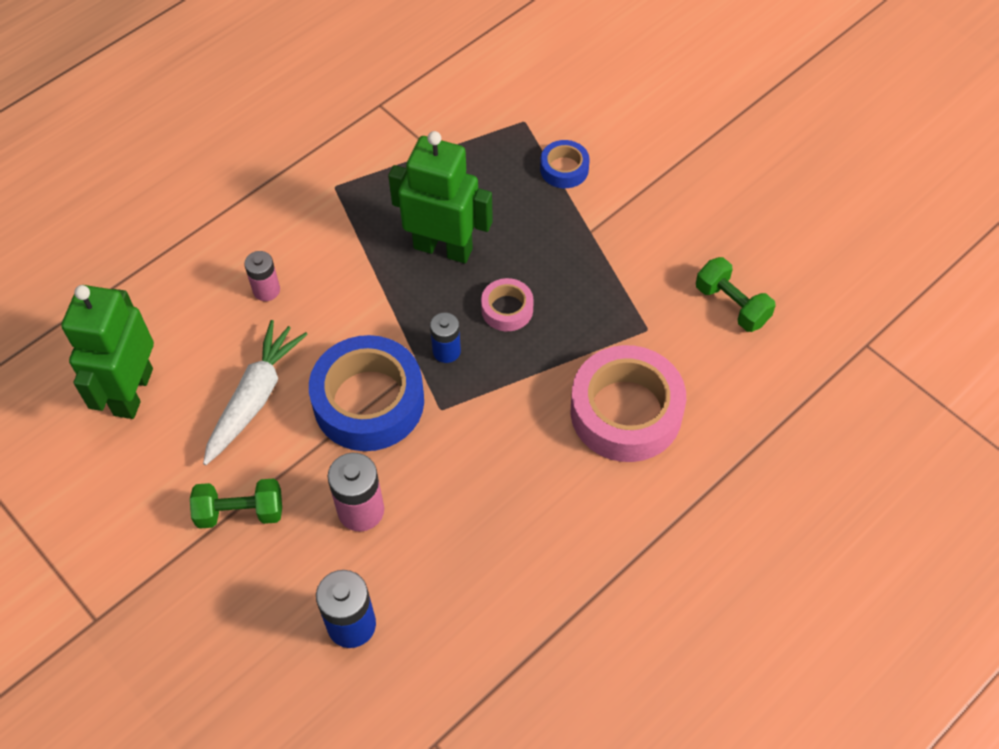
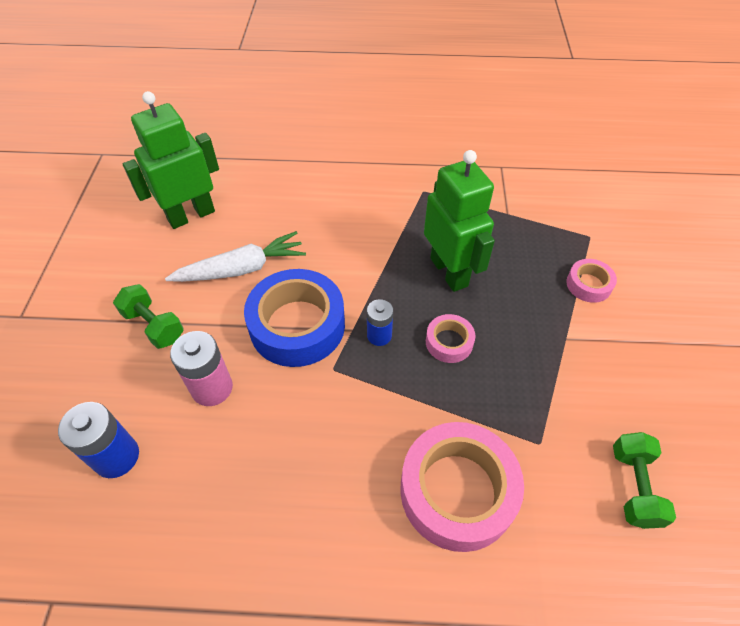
camera: 45 degrees right, 5 degrees down
(266, 290) = (319, 217): pink battery -> none
(564, 169) = (588, 284): blue tape -> pink tape

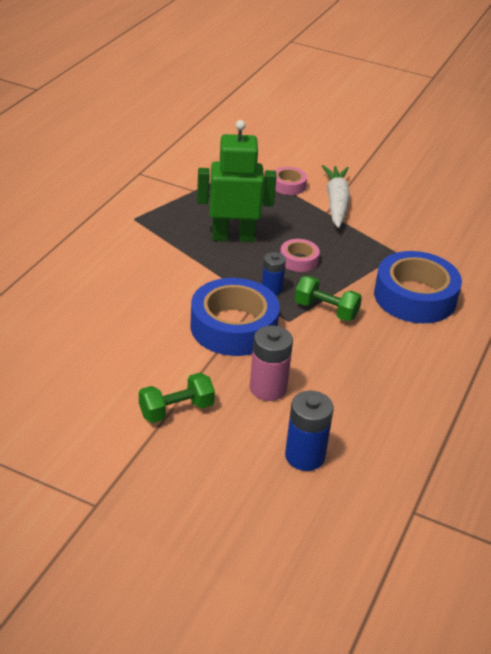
camera: 70 degrees left, 15 degrees down
(191, 215) = (45, 358): green robot -> none
(241, 269) = (146, 342): white carrot -> white carrot (336, 203)
(457, 491) = (415, 297): pink tape -> blue tape
(634, 486) = (442, 232): green dumbbell -> green dumbbell (326, 310)

